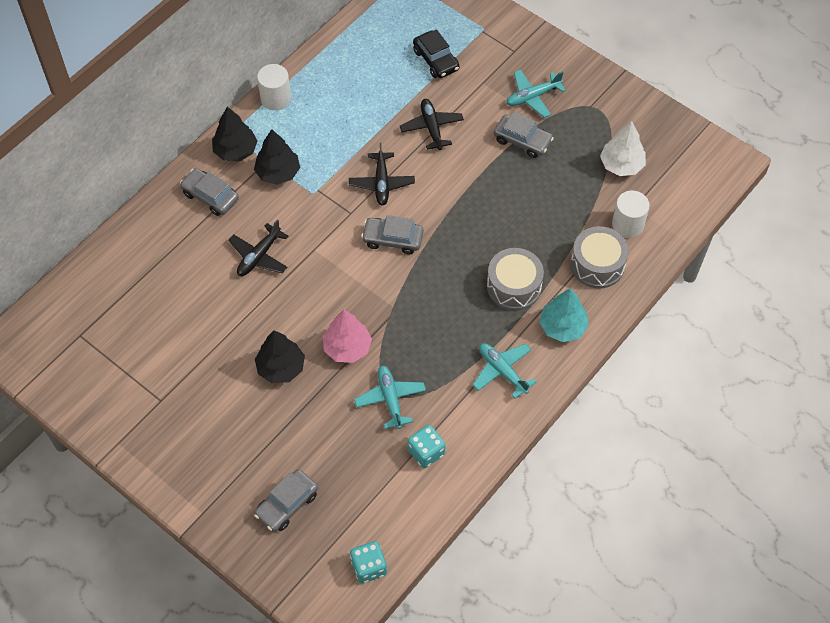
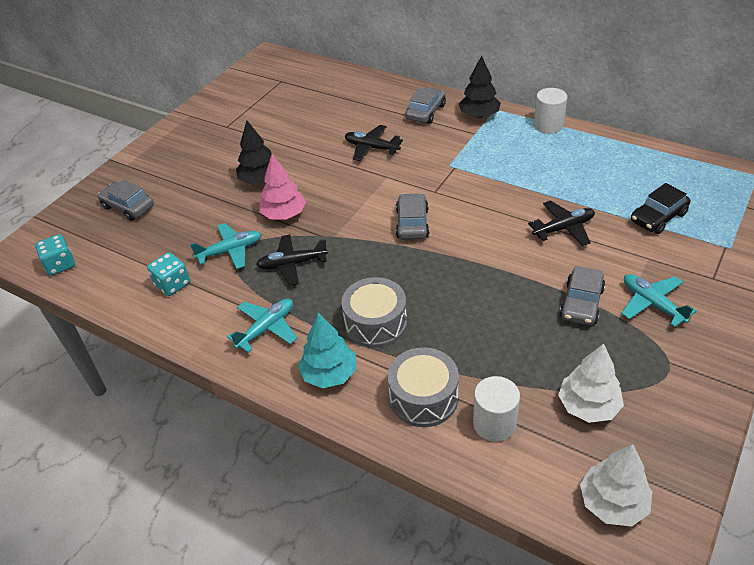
camera: 85 degrees right, 15 degrees down
(278, 173) = (464, 142): black tree -> none
(381, 183) = (477, 205): black plane -> black plane (292, 264)
(698, 174) = (612, 503): none -> white tree

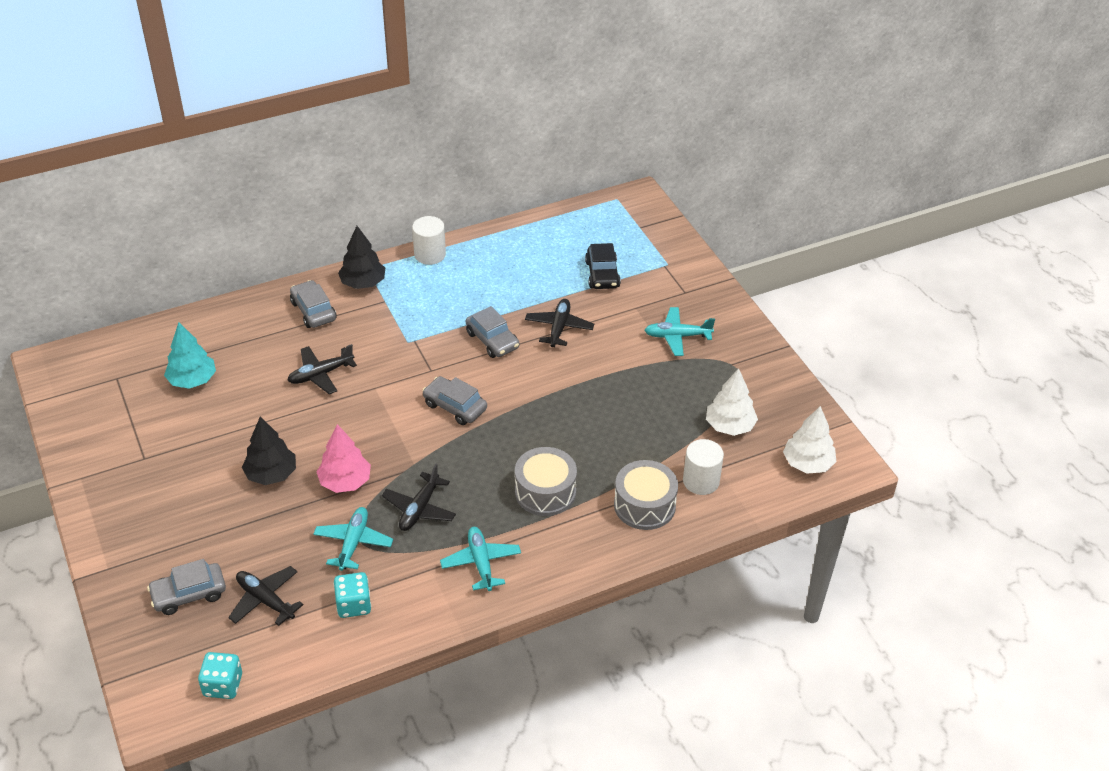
camera: 60 degrees left, 0 degrees up
(146, 241) = (265, 600): none -> black plane
(329, 374) = (570, 547): turquoise tree -> turquoise tree (192, 380)
(581, 303) = (641, 369): grey car -> grey car (492, 340)

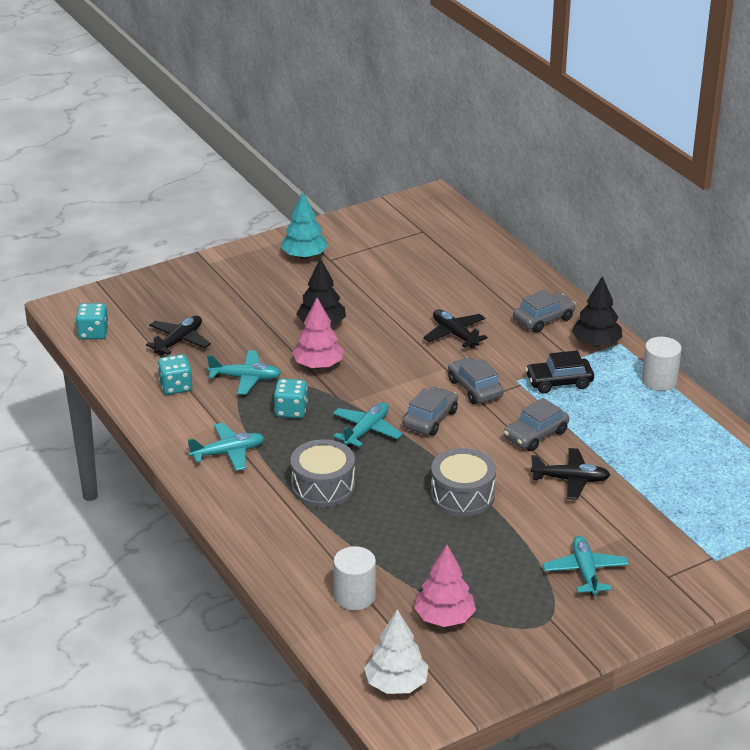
camera: 85 degrees right, 10 degrees down
(189, 594) = (183, 304): grey car -> grey car (474, 388)
(192, 380) = (429, 268): turquoise tree -> turquoise tree (304, 256)
(419, 508) = (291, 411): black plane -> turquoise dice
(464, 453) = (366, 431): none -> turquoise plane
(602, 274) = (675, 507): black car -> black car (559, 382)
(644, 505) = (314, 555): grey drum -> grey drum (462, 495)
(729, 426) = (444, 618): white tree -> pink tree

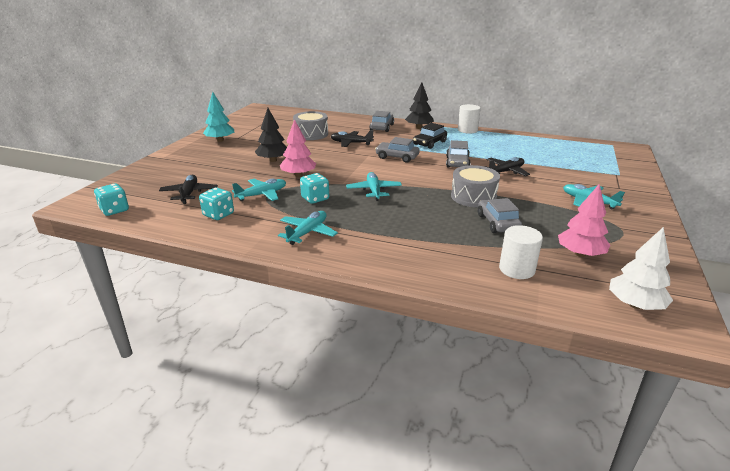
camera: 40 degrees left, 5 degrees down
(323, 486) = (395, 224): grey drum -> grey drum (311, 134)
(430, 419) = (398, 175): grey car -> grey car (497, 223)

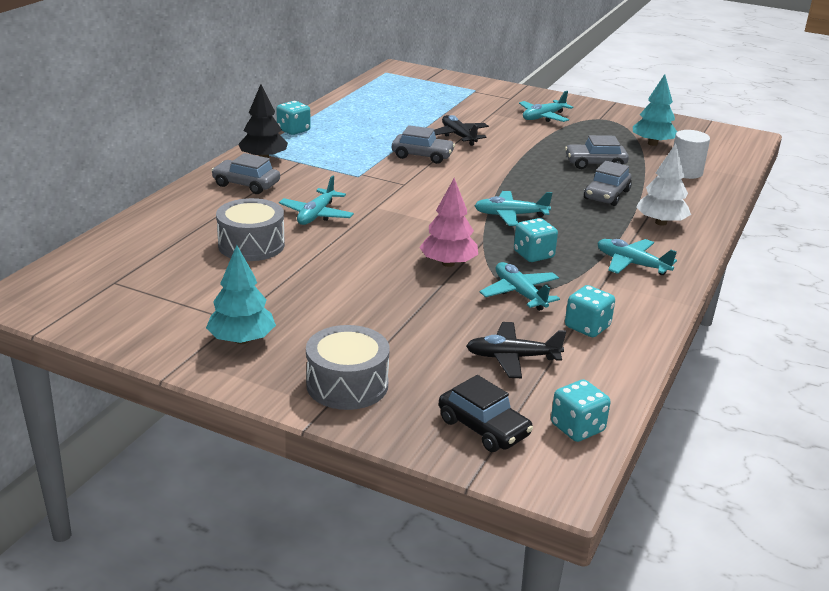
camera: 85 degrees left, 0 degrees up
(273, 160) = (377, 283): black tree -> none
(351, 143) = (316, 215): black plane -> turquoise plane
(397, 157) = (391, 188): grey car -> grey car (607, 195)
(429, 143) = (340, 161): black car -> black car (483, 427)
(467, 130) = (293, 130): white cylinder -> turquoise dice
(473, 197) = (530, 164): grey drum -> grey drum (347, 384)
(580, 254) = (652, 143): pink tree -> turquoise tree
(635, 305) = (726, 144): white tree -> white tree (660, 223)

